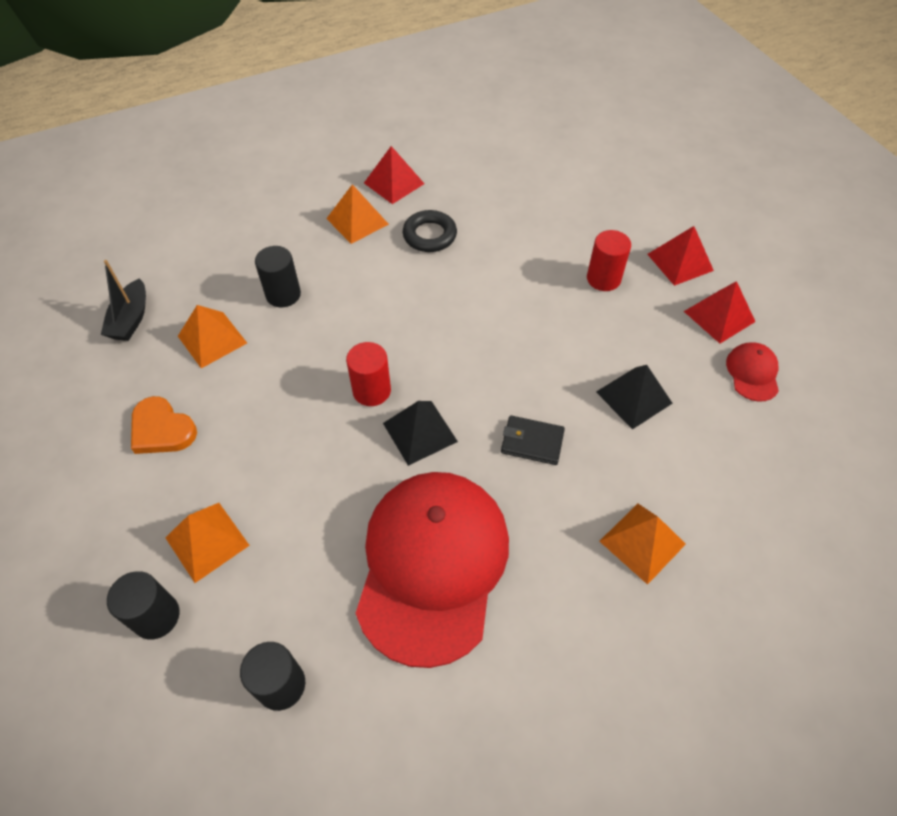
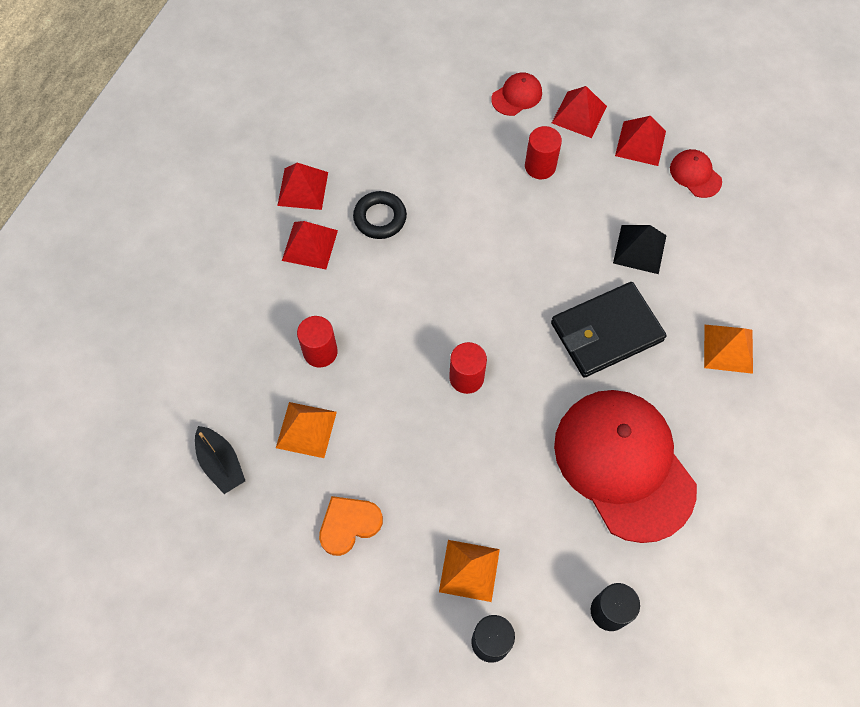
camera: 40 degrees left, 10 degrees up
(162, 429) = (349, 525): orange heart -> orange heart turned 150 degrees clockwise
(283, 294) = (320, 352): black cylinder -> red cylinder
(357, 221) = (309, 245): orange pyramid -> red pyramid
(420, 432) = (529, 382): black pyramid -> none
(532, 442) = (606, 332): black wallet -> black wallet, size x1.93
(635, 218) = (517, 96): none -> red cap

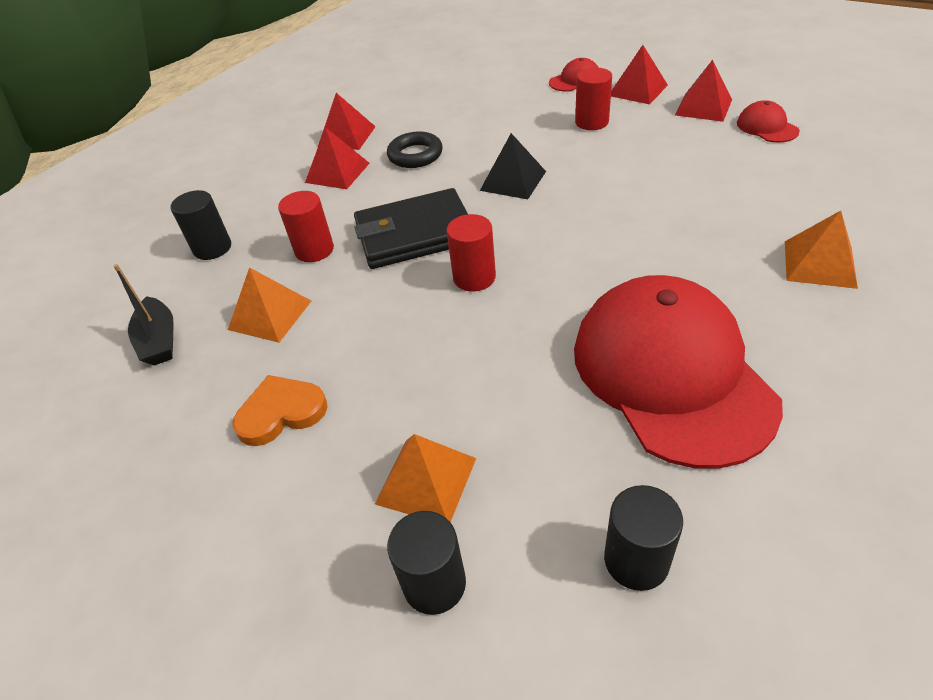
camera: 15 degrees right, 20 degrees down
(224, 354) = (212, 248): none -> black cylinder
(606, 332) = (655, 244): black wallet -> black wallet (414, 234)
(640, 249) = (700, 179): black pyramid -> black pyramid (513, 181)

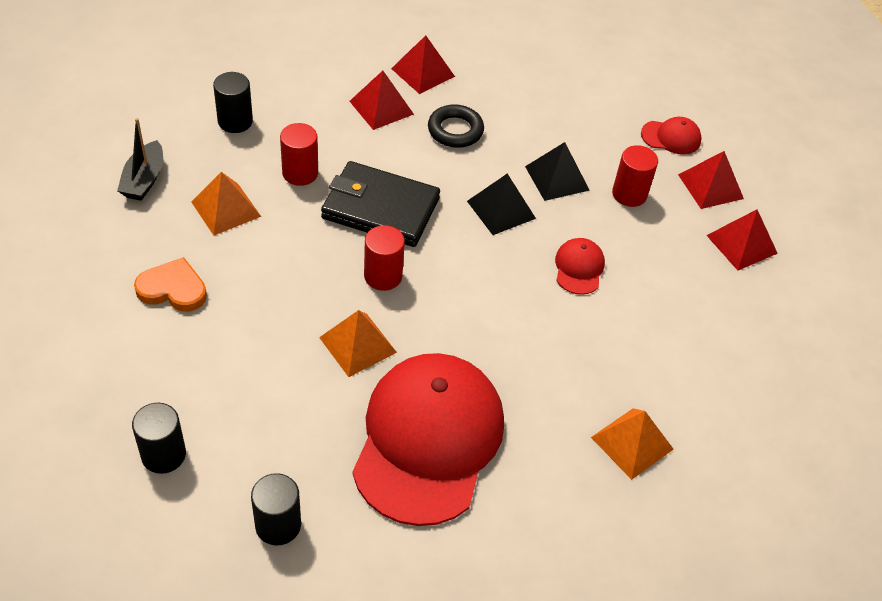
camera: 25 degrees right, 5 degrees up
(426, 480) = (214, 395): orange pyramid -> orange pyramid (358, 344)
(529, 141) = (557, 178): none -> black pyramid
(767, 127) = (765, 302): red cap -> red cap (579, 268)

